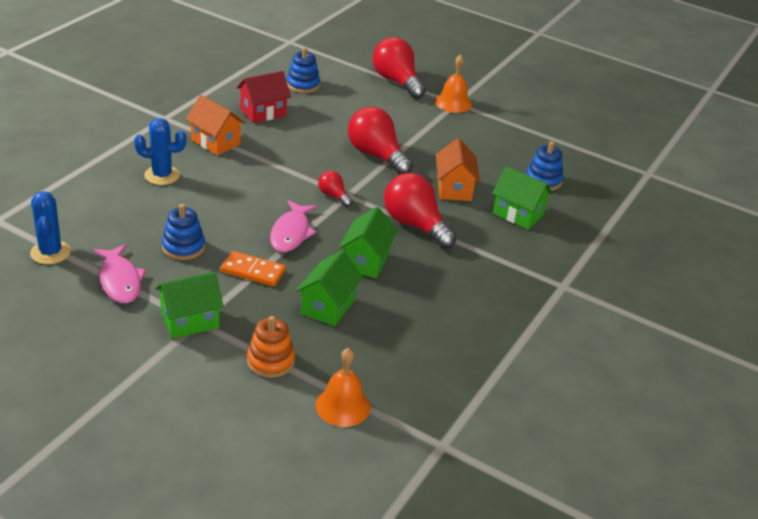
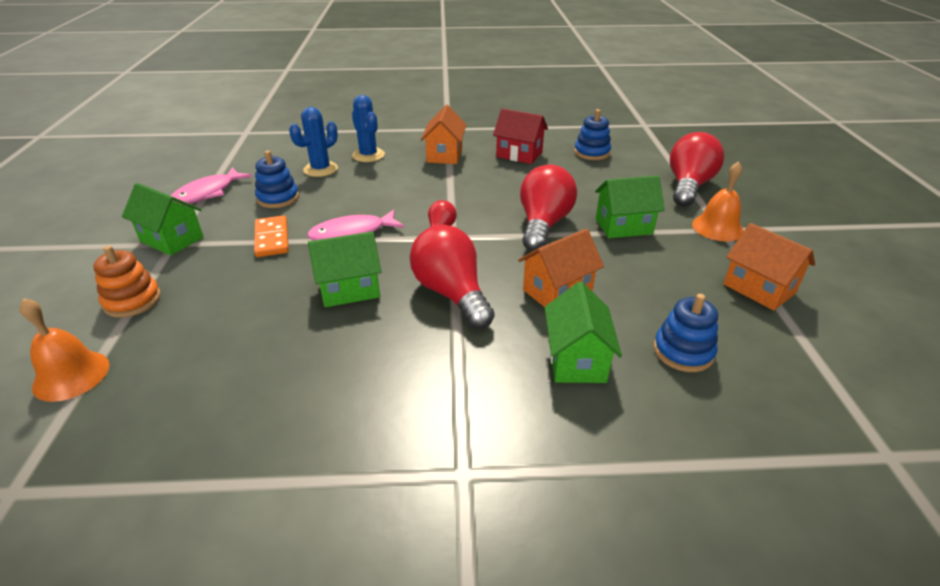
camera: 60 degrees right, 0 degrees up
(50, 252) = (222, 159): blue cactus -> blue cactus (320, 169)
(328, 306) = (248, 298): green house -> green house (623, 226)
(415, 225) = (451, 293): red light bulb -> red light bulb turned 45 degrees counterclockwise
(520, 129) = (759, 289): none -> orange house

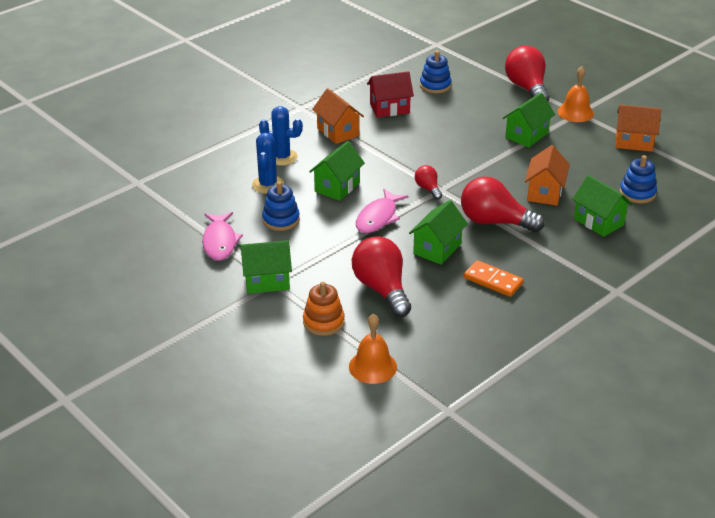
camera: 40 degrees left, 0 degrees up
(272, 239) = (333, 246): orange domino -> orange domino (493, 281)
(367, 193) = (337, 187): none -> green house
(543, 224) = (481, 156): red light bulb -> red light bulb (382, 289)

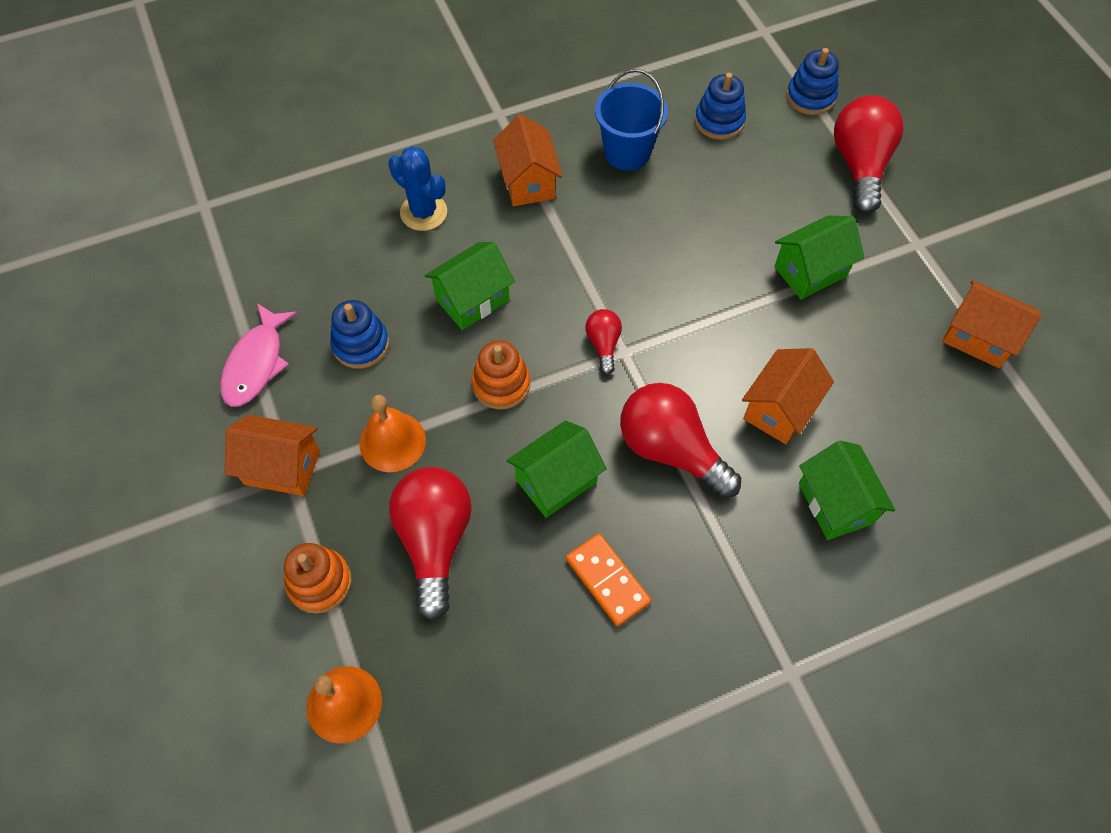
camera: 20 degrees right, 25 degrees up
(267, 281) = (282, 467): green house -> orange house
(268, 185) = (377, 264): blue cactus -> none
(378, 217) = (501, 384): pink fish -> orange stacking toy
(389, 108) = (627, 152): red house -> blue bucket
(575, 112) = (913, 242): orange bell -> orange bell (392, 441)
(637, 193) = (929, 457): blue stacking toy -> blue stacking toy (810, 97)

